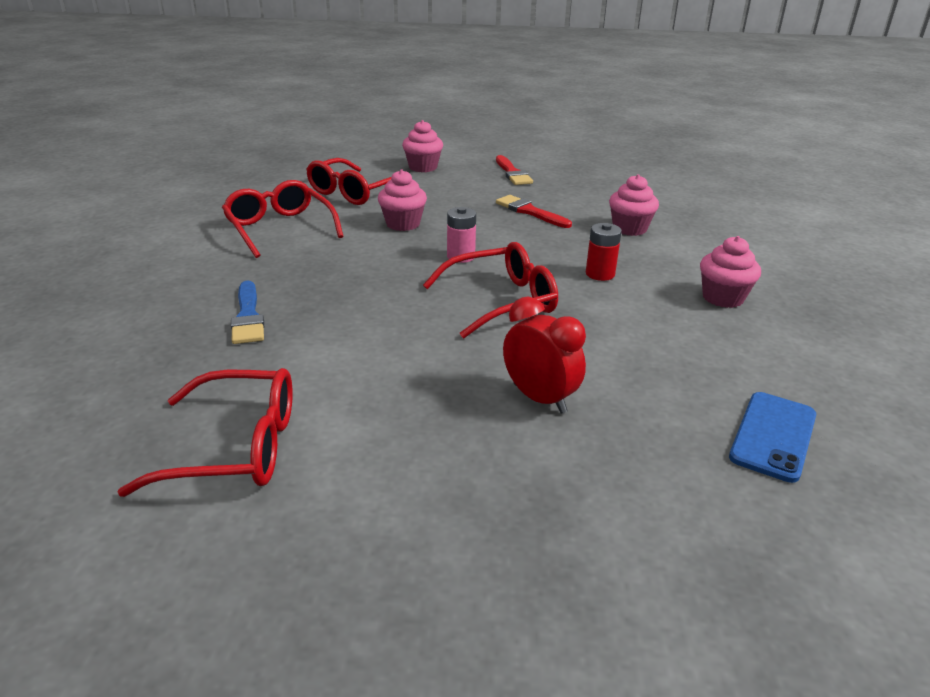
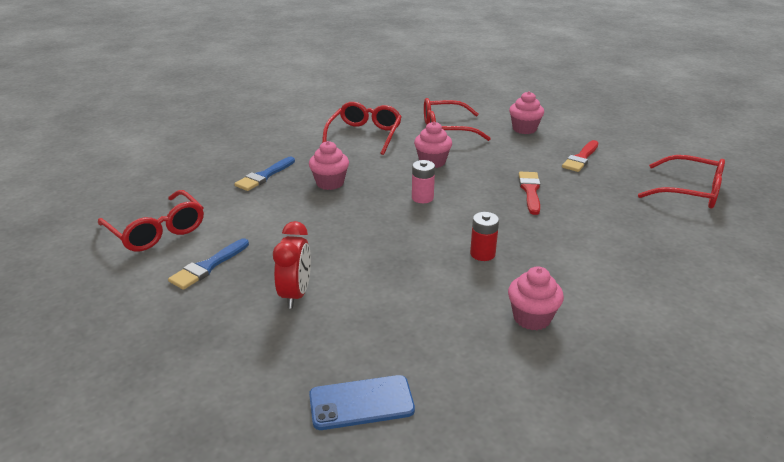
camera: 50 degrees right, 0 degrees up
(393, 437) = (208, 266): none -> blue brush
(502, 301) = (388, 235): red glasses -> red glasses (690, 192)
(629, 229) = (578, 237): pink cupcake -> pink cupcake (330, 183)

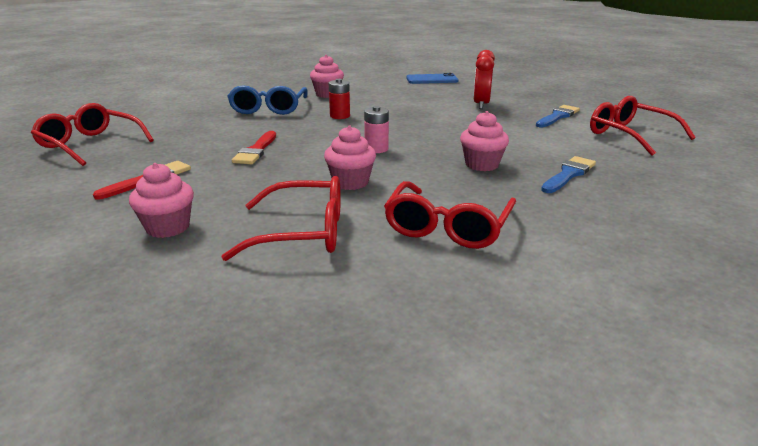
camera: 175 degrees left, 5 degrees down
(585, 268) = (268, 108): none -> blue glasses

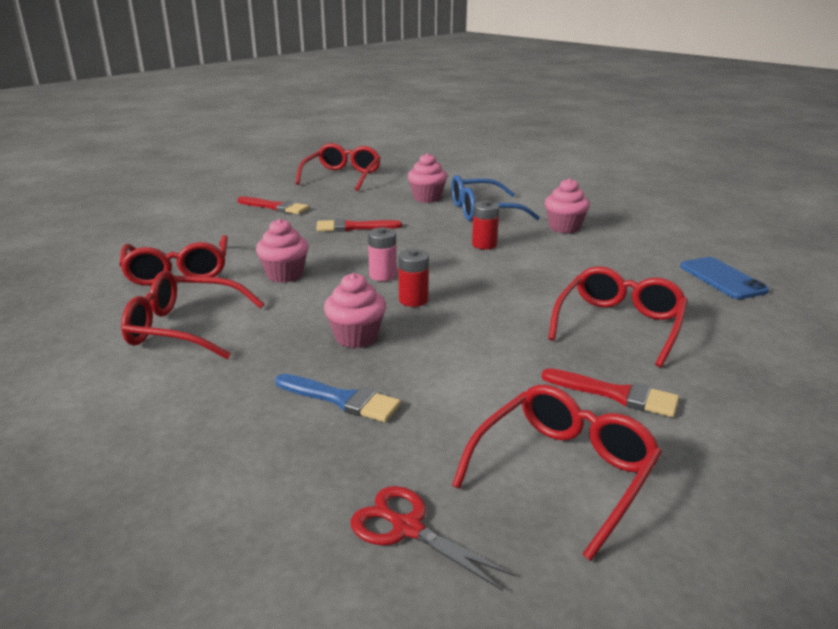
camera: 75 degrees right, 0 degrees up
(168, 227) = (190, 229): pink cupcake -> pink cupcake (427, 198)
(427, 144) = (413, 300): none -> red battery
(481, 105) = (619, 324): red clock -> red glasses
(557, 116) = (616, 394): blue brush -> red brush
(689, 168) = (407, 528): none -> red scissors

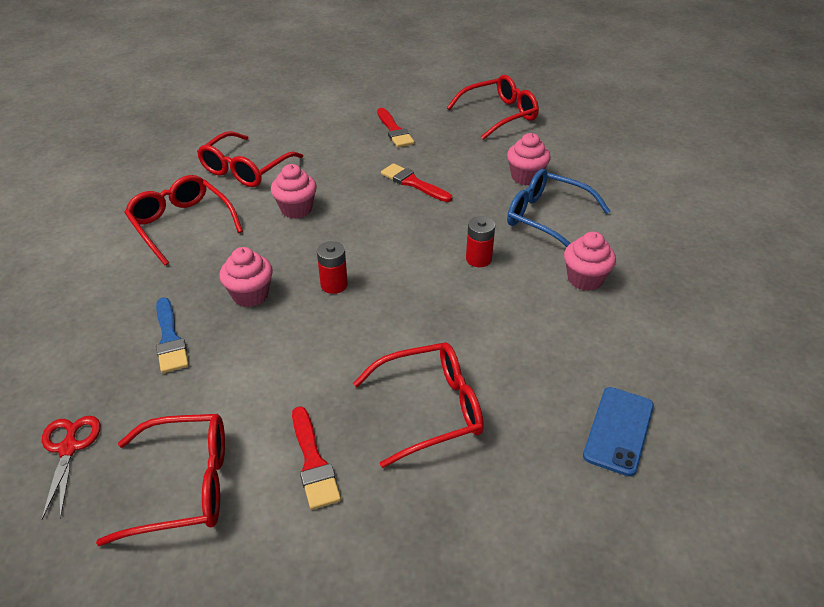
camera: 45 degrees right, 15 degrees up
(383, 275) = (353, 247): pink battery -> none

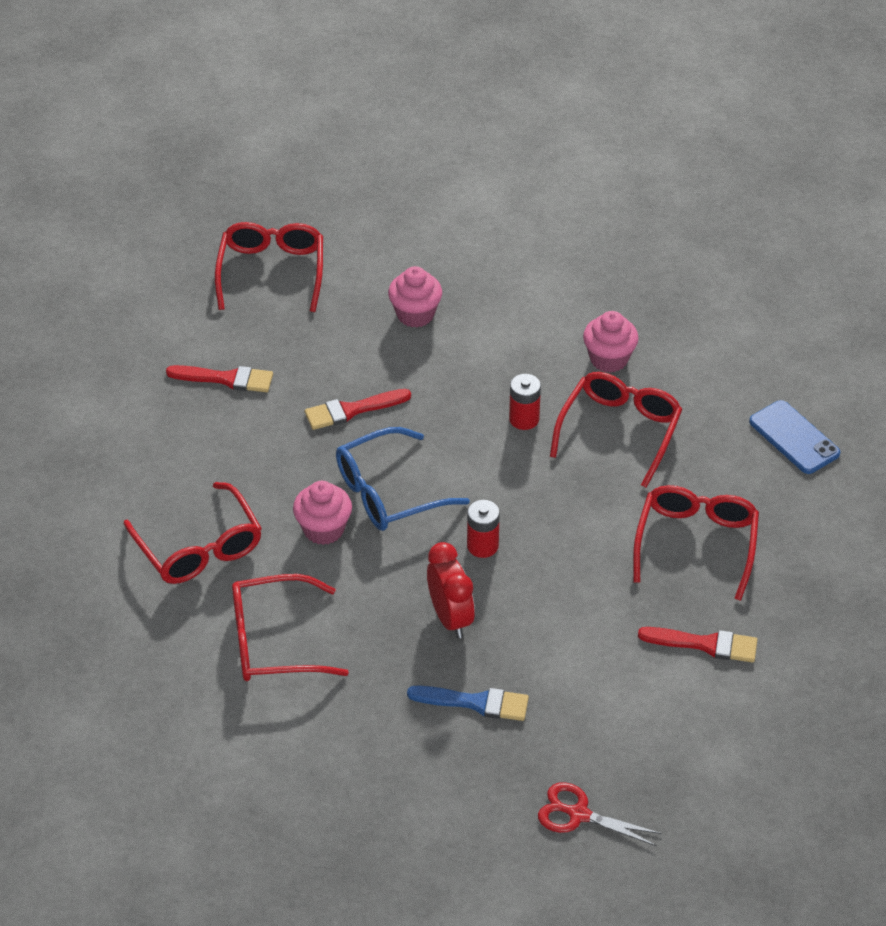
camera: 60 degrees left, 5 degrees up
(185, 486) = (676, 739): red glasses -> red glasses (619, 431)
(250, 295) = (450, 618): pink cupcake -> red clock
(546, 218) = (498, 336): blue glasses -> blue glasses (388, 492)

